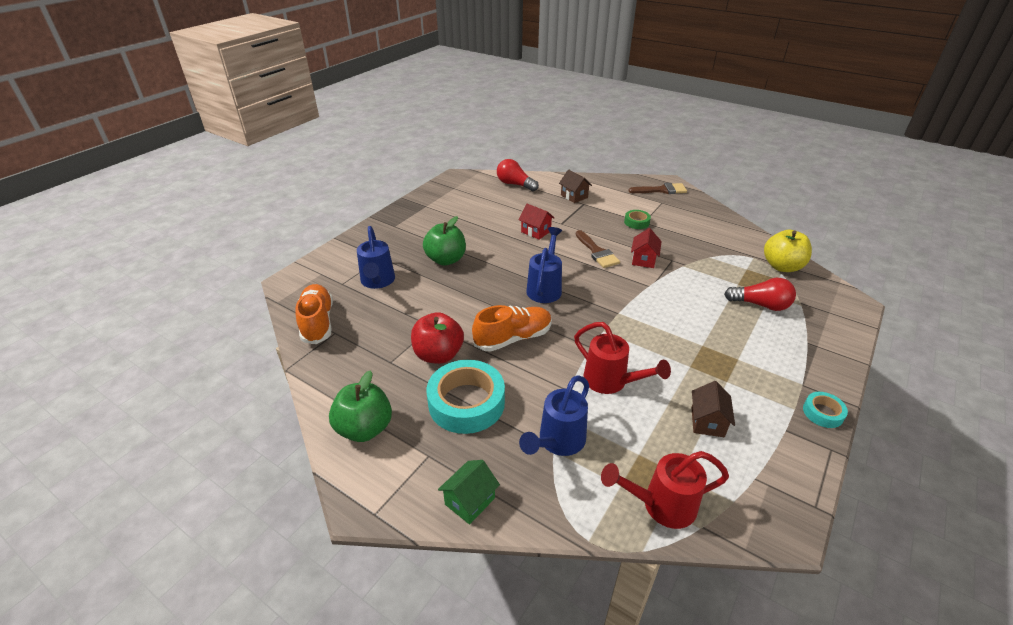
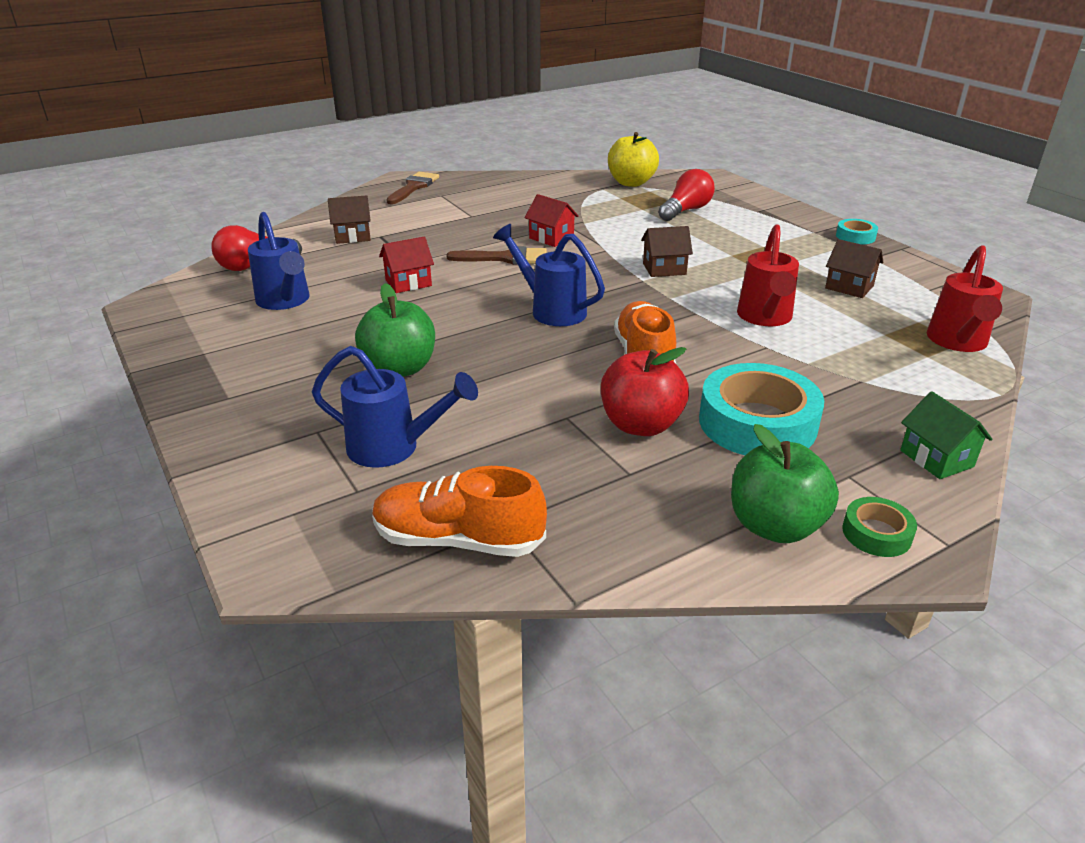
camera: 65 degrees left, 5 degrees down
(558, 442) = (852, 375): blue watering can -> blue watering can (285, 301)
(611, 382) = (765, 318): red watering can -> red watering can turned 120 degrees clockwise
(636, 222) = (467, 219): green tape -> green tape (876, 533)
(644, 318) = (664, 269): none -> brown house

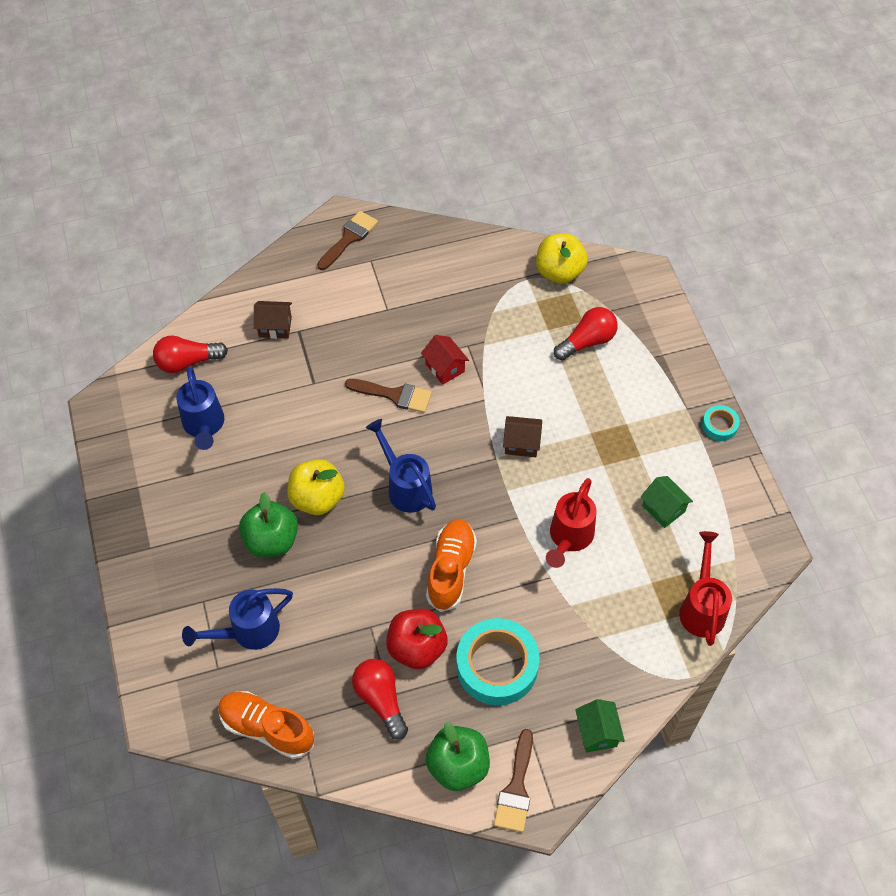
camera: 15 degrees right, 25 degrees up
(393, 448) = (248, 631): blue watering can -> blue watering can turned 120 degrees clockwise
(408, 283) = (304, 419): red house -> none
(447, 331) = (317, 498): none -> yellow apple
(619, 480) = (381, 699): none -> red light bulb
(849, 287) = (663, 508): brown house -> green house
(876, 533) = (516, 788): green tape -> brown brush
(957, 342) = (702, 607): red watering can -> red watering can turned 150 degrees clockwise

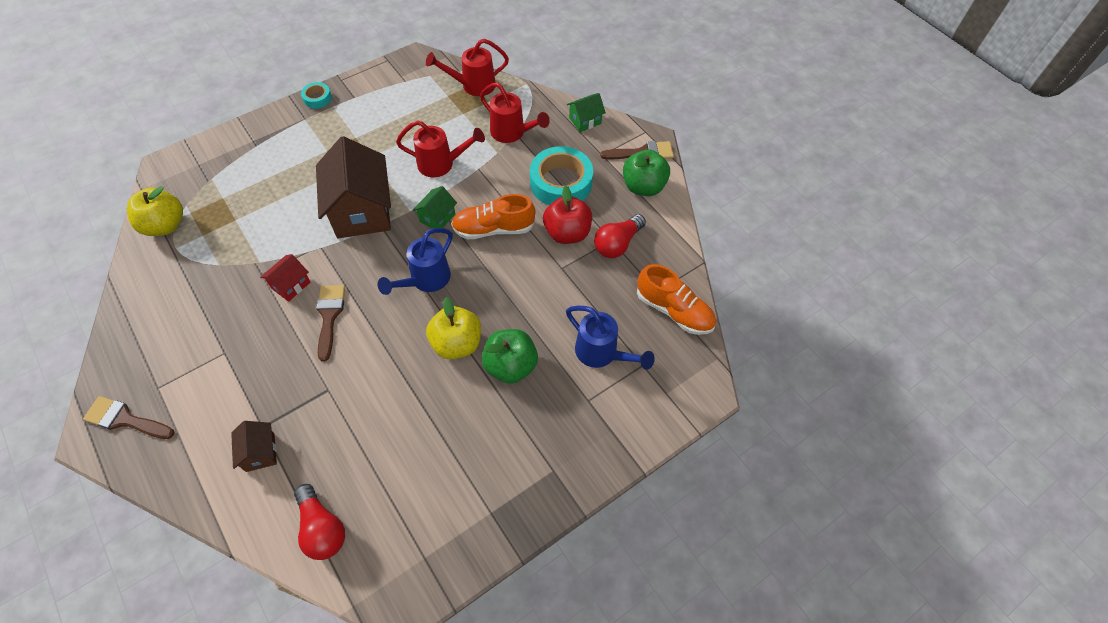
camera: 110 degrees left, 0 degrees up
(204, 426) = (402, 475): blue watering can -> none
(267, 728) = (674, 310): orange shoe -> orange shoe turned 60 degrees counterclockwise
(521, 443) = (362, 211): brown house -> brown house, size x2.15
(587, 341) = (245, 190): red light bulb -> none
(599, 632) = (512, 133): none -> red watering can
(663, 508) = (400, 117): green house -> green house (437, 217)

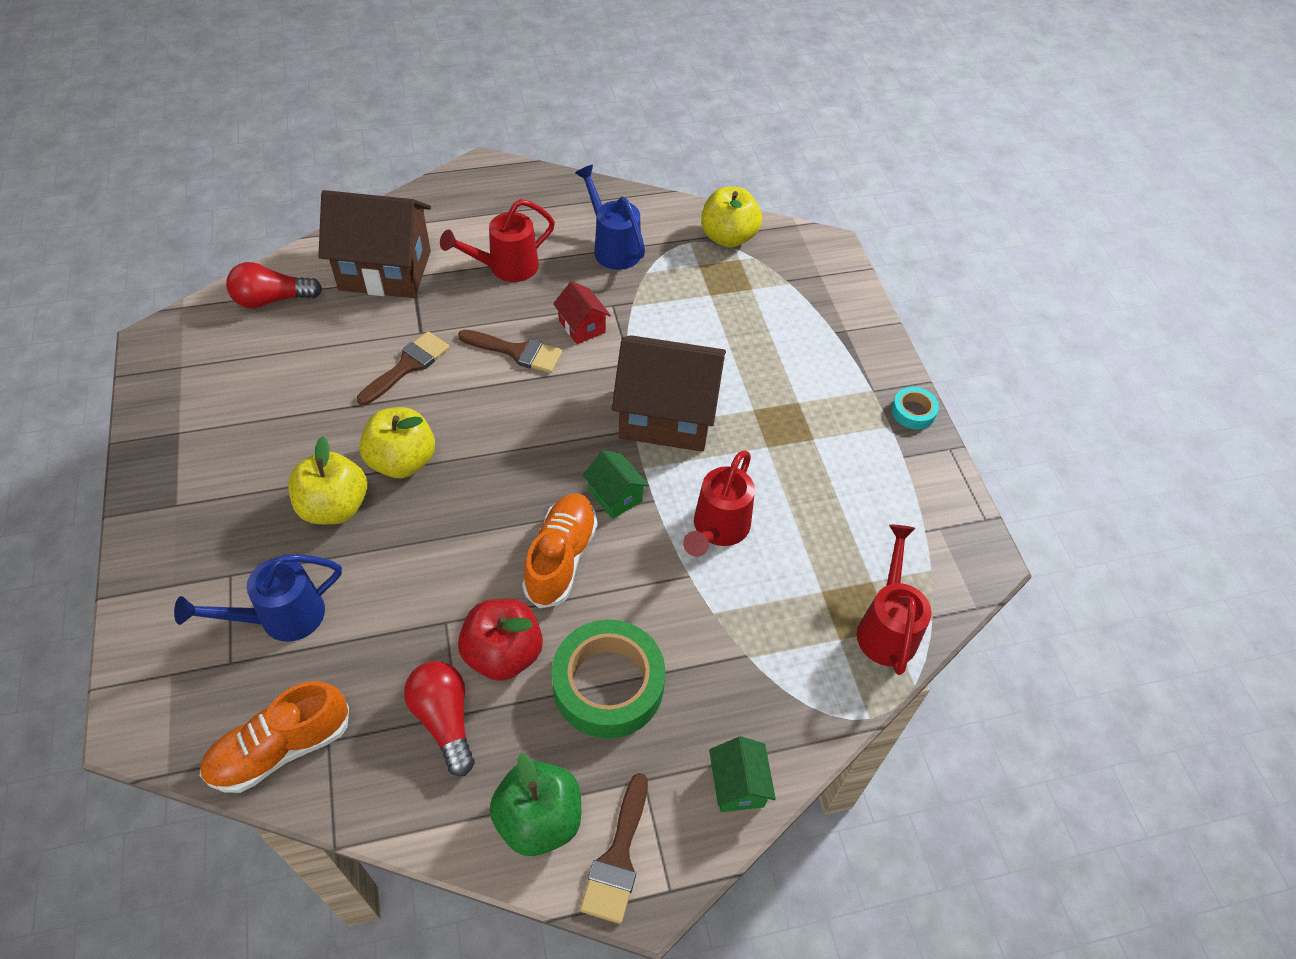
camera: 110 degrees right, 5 degrees down
(125, 419) = (487, 188): brown brush -> brown brush (407, 366)
(260, 452) = (385, 270): brown house -> brown house, size x2.15
(426, 280) = (516, 455): blue watering can -> blue watering can (613, 247)
(510, 366) = (334, 507): green apple -> yellow apple
(512, 133) = (749, 649): red watering can -> red watering can (506, 268)
(561, 182) = (608, 684): turquoise tape -> green tape

